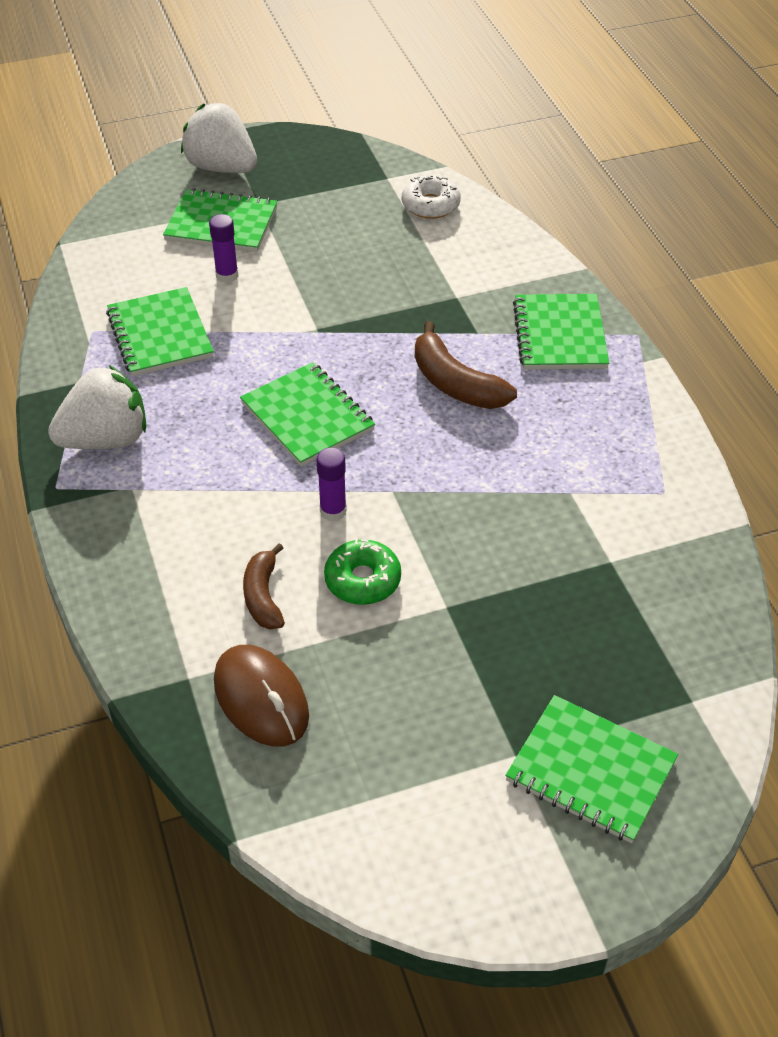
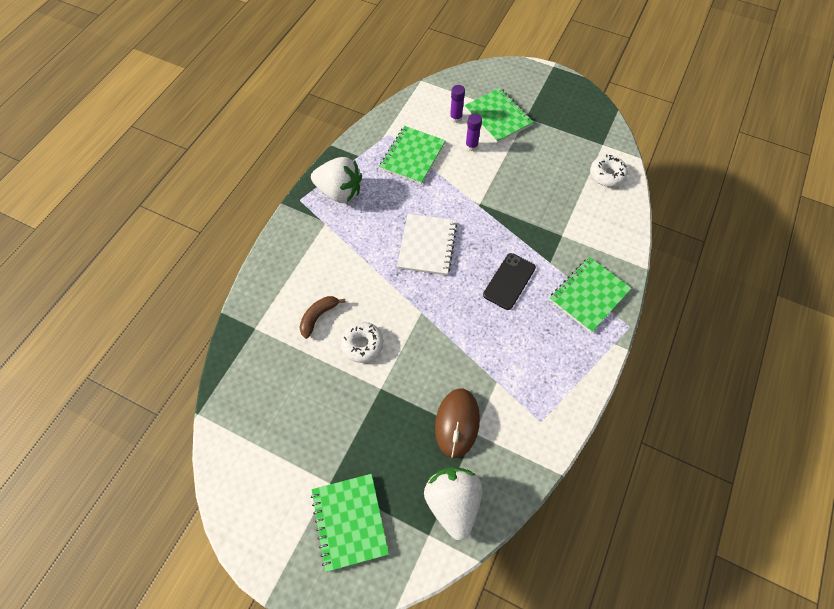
camera: 45 degrees right, 15 degrees up
(222, 168) = (530, 86): white strawberry -> white strawberry (453, 502)
(261, 699) = (269, 362): brown mouse -> brown mouse (457, 423)
(307, 417) = (427, 245): green notebook -> white notebook
(333, 511) = (387, 301): purple glue stick -> purple glue stick (456, 118)
(362, 580) = (362, 344): green donut -> white donut
(455, 383) = (509, 281): brown banana -> black phone

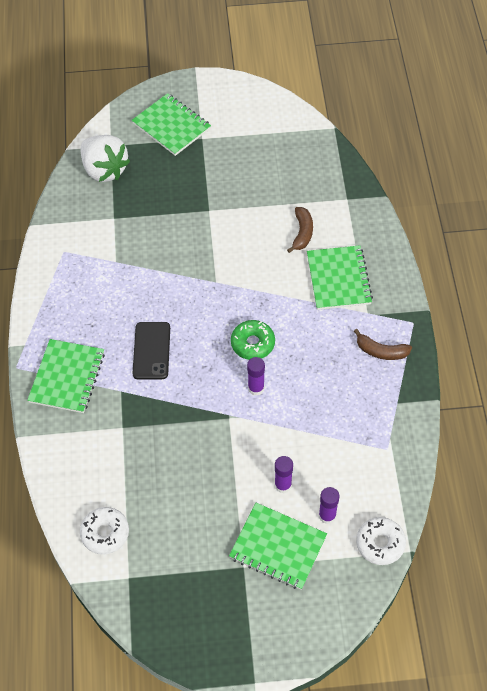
camera: 150 degrees right, 5 degrees down
(339, 192) = (381, 351): white strawberry -> brown banana
(362, 344) = (248, 232): white donut -> white donut (380, 543)
(412, 156) = (339, 434): green notebook -> green notebook (338, 279)
(427, 245) = (253, 343): white notebook -> green donut
(447, 213) = (256, 388): none -> purple glue stick
(457, 423) = (131, 217): brown mouse -> none

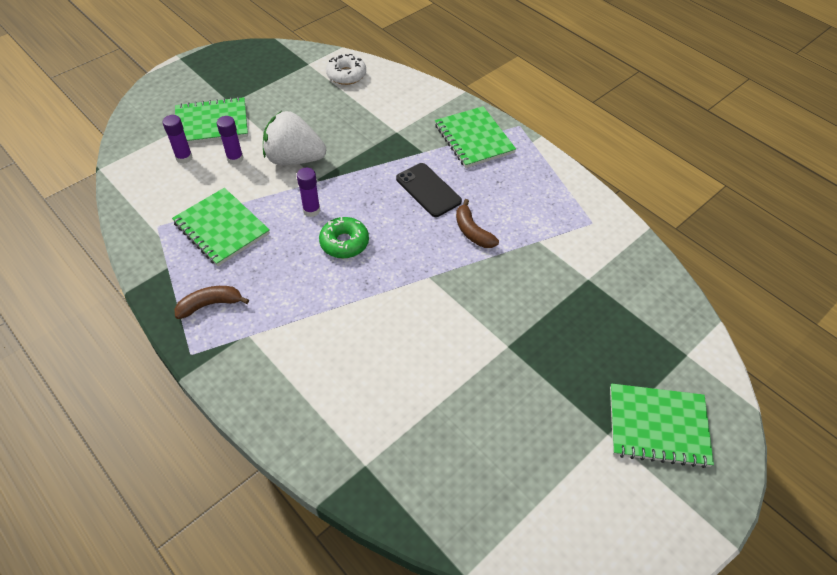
camera: 140 degrees right, 5 degrees down
(104, 170) = (657, 322): white strawberry -> white strawberry (294, 159)
(302, 233) = (384, 383): brown banana -> brown banana (472, 231)
(338, 279) = (305, 353): green notebook -> green notebook (221, 228)
(380, 543) = (128, 161): white donut -> none

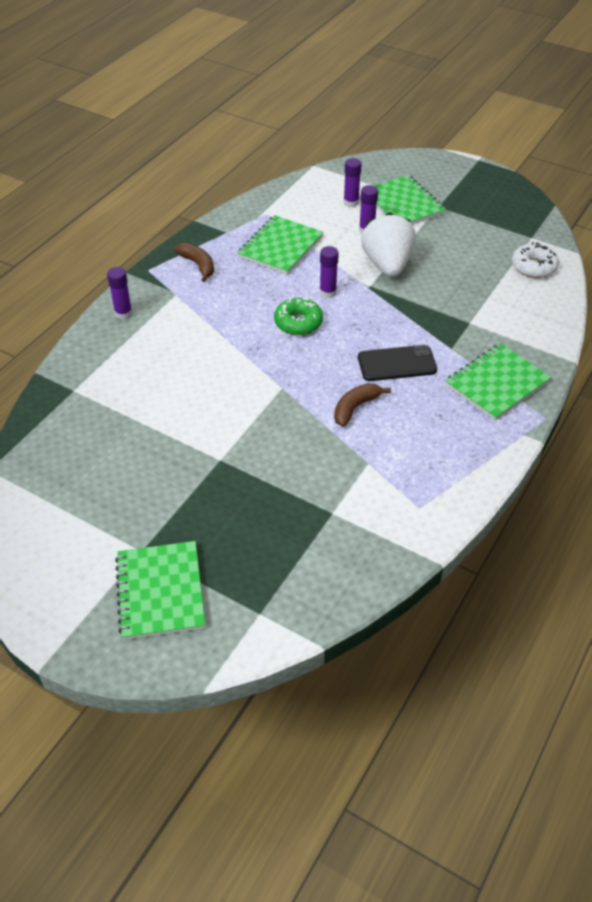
camera: 75 degrees right, 5 degrees down
(257, 392) = (123, 313): none -> purple glue stick
(428, 190) = (397, 363): black phone -> black phone turned 45 degrees clockwise

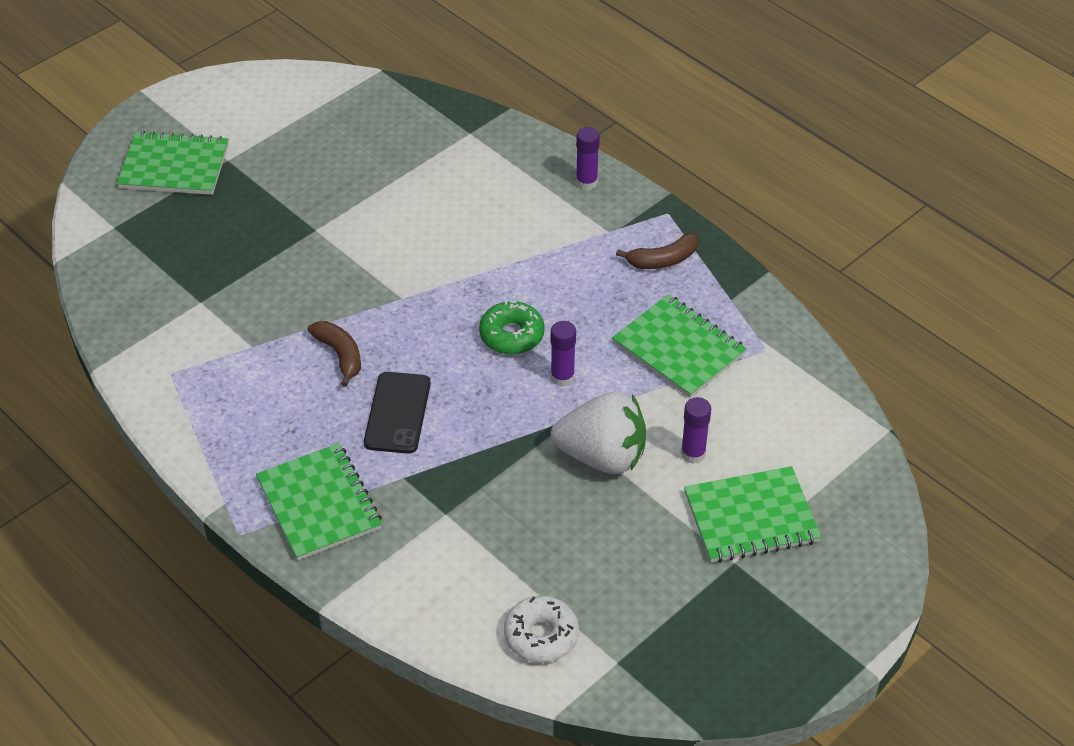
camera: 105 degrees right, 0 degrees up
(351, 202) = (771, 452): purple glue stick -> none

